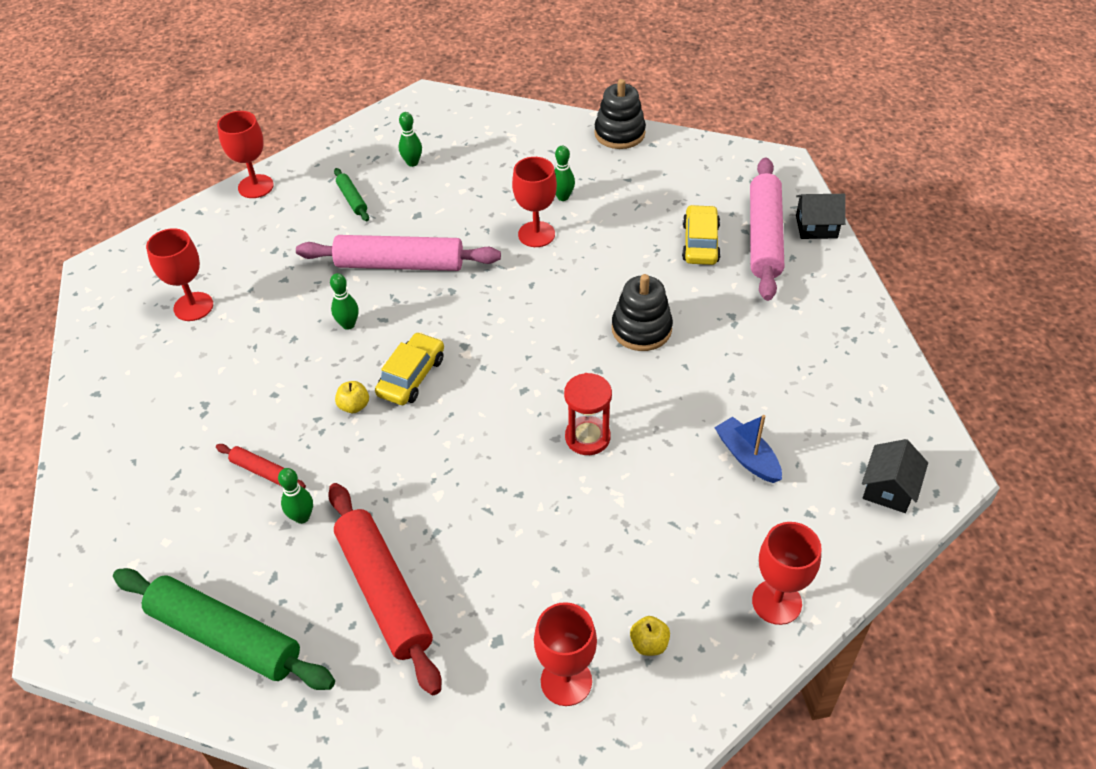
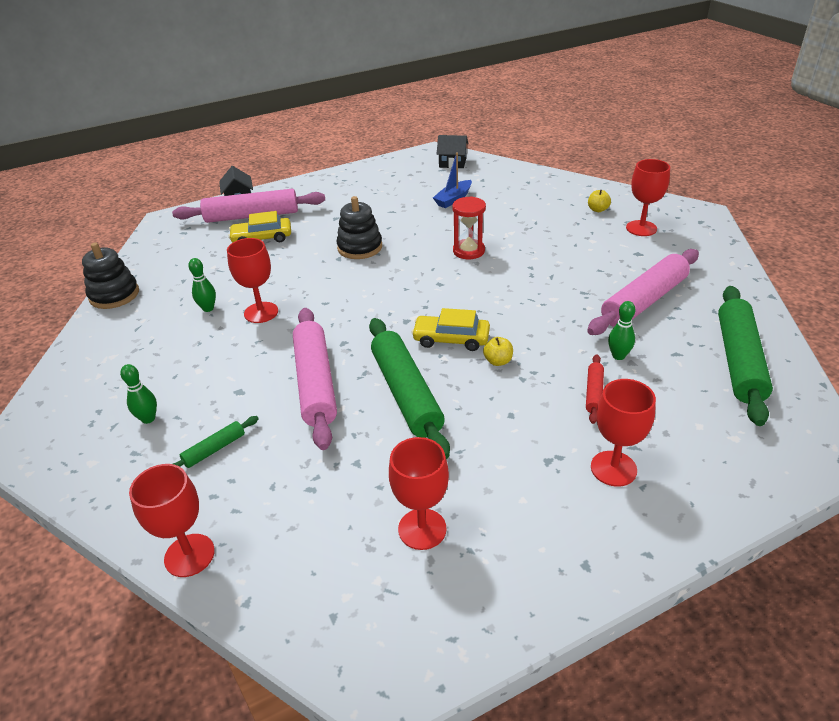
camera: 105 degrees left, 10 degrees down
(348, 324) = (406, 393): green bowling pin -> green rolling pin
(384, 592) = (644, 301): red rolling pin -> pink rolling pin
(776, 602) = (544, 182): red goblet -> red goblet (613, 468)

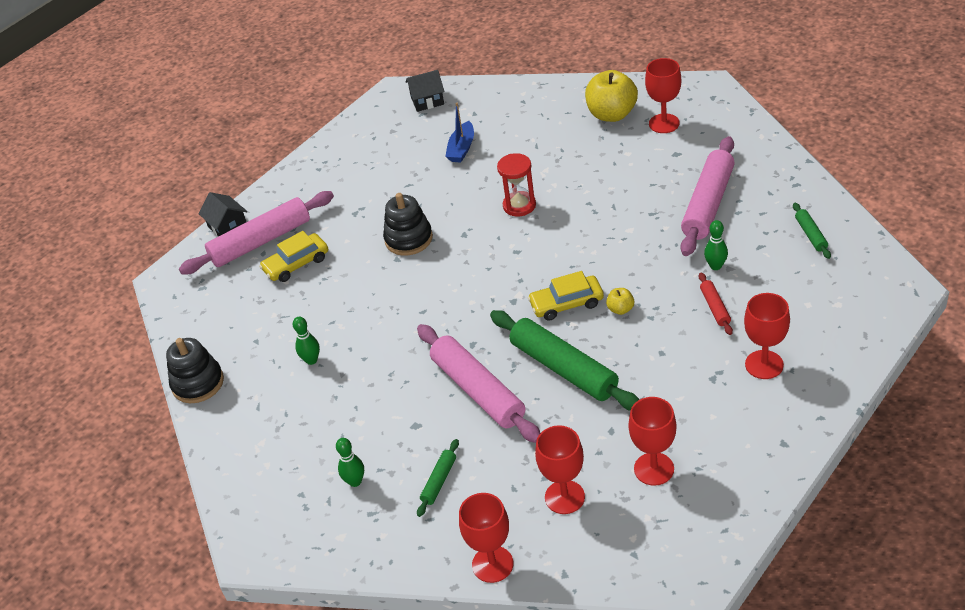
camera: 20 degrees left, 5 degrees up
(261, 312) = (369, 344): red goblet -> red goblet (564, 497)
(597, 210) = (612, 114): yellow apple -> yellow apple, size x2.21
(739, 361) = (810, 235): green rolling pin -> green rolling pin, size x0.46

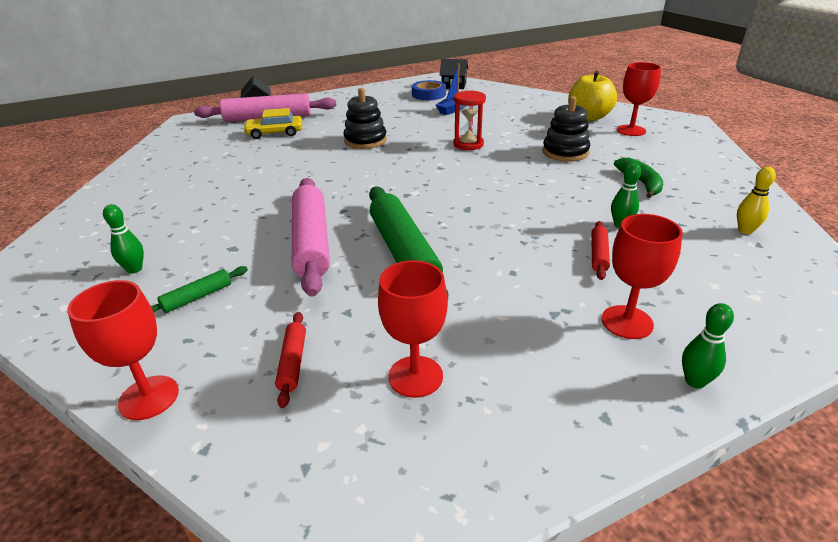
camera: 20 degrees right, 10 degrees down
(198, 383) = (127, 171): black stacking toy -> black stacking toy (565, 152)
(311, 360) = (214, 183): green bowling pin -> green bowling pin (695, 381)
(411, 130) = (428, 94): none -> blue tape
(564, 497) = (293, 362): red goblet -> red rolling pin
(566, 303) = (451, 209): yellow car -> none
(620, 309) = (498, 227): yellow apple -> none
(708, 204) = (641, 183): pink rolling pin -> green banana
(810, 235) = (745, 230): green rolling pin -> yellow bowling pin

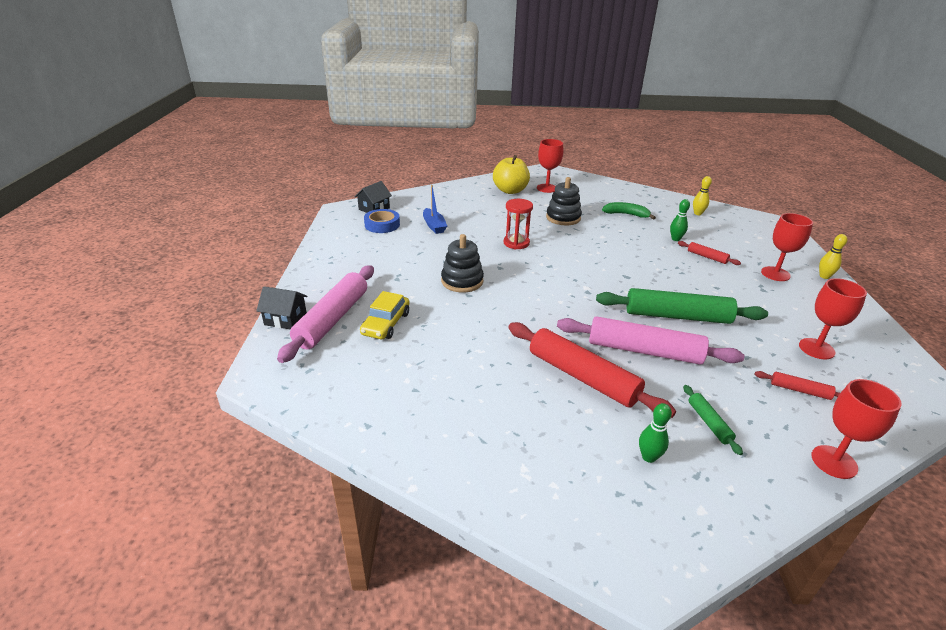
camera: 65 degrees left, 0 degrees up
(244, 219) = (582, 377): none -> red rolling pin
(695, 381) = (824, 276): green bowling pin -> yellow bowling pin

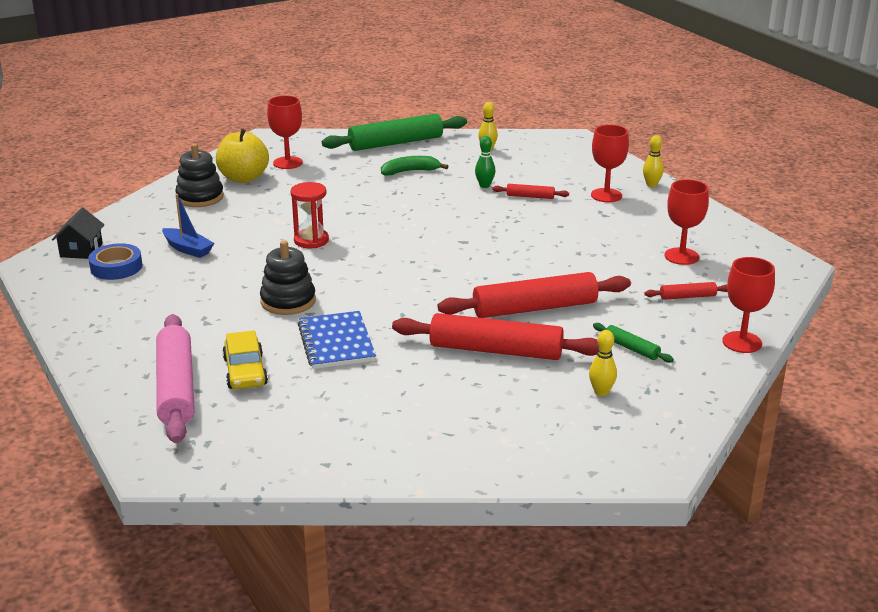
camera: 30 degrees left, 5 degrees down
(285, 319) = (116, 407): black house -> none
(466, 324) = (336, 343): none -> blue notebook
(563, 218) = (340, 195): black stacking toy -> black stacking toy (200, 197)
(644, 351) = (534, 308): pink rolling pin -> red rolling pin
(648, 457) = (601, 392): green bowling pin -> yellow bowling pin
(677, 316) = (542, 266): green rolling pin -> green rolling pin (396, 143)

